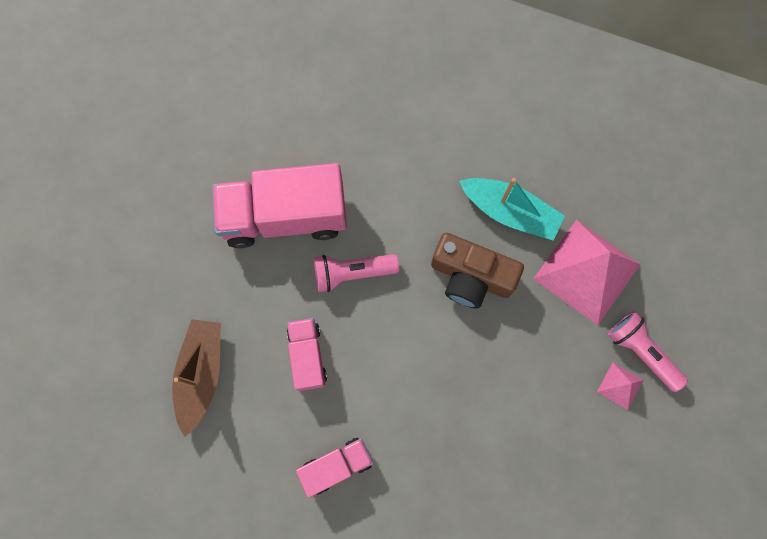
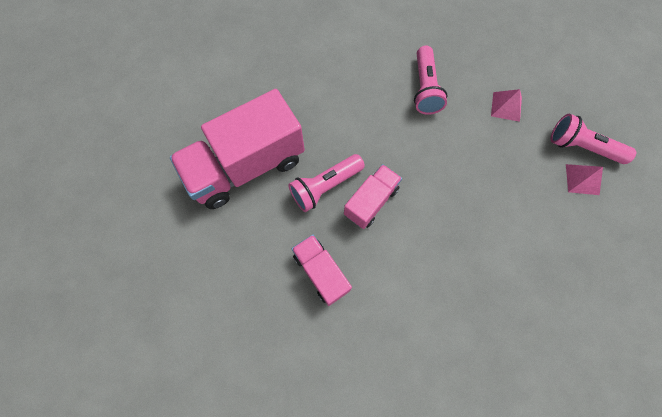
camera: 25 degrees left, 5 degrees down
(201, 374) = (232, 333): brown boat -> none
(336, 466) = (395, 357): pink truck -> pink truck (371, 201)
(471, 276) = (422, 148): brown camera -> none
(510, 212) = (425, 88): turquoise boat -> pink flashlight
(587, 271) = (506, 106): pink pyramid -> pink pyramid, size x0.43

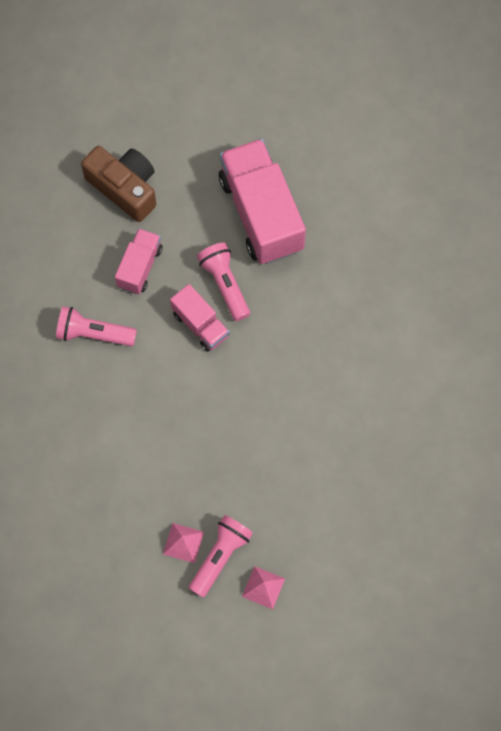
camera: 100 degrees right, 0 degrees up
(232, 307) = (124, 188): none -> brown camera
(321, 272) = (140, 267): pink truck -> pink truck turned 45 degrees counterclockwise
(425, 88) = (323, 408): pink flashlight -> pink flashlight (93, 333)
(506, 106) = (285, 491): pink pyramid -> pink pyramid (263, 587)

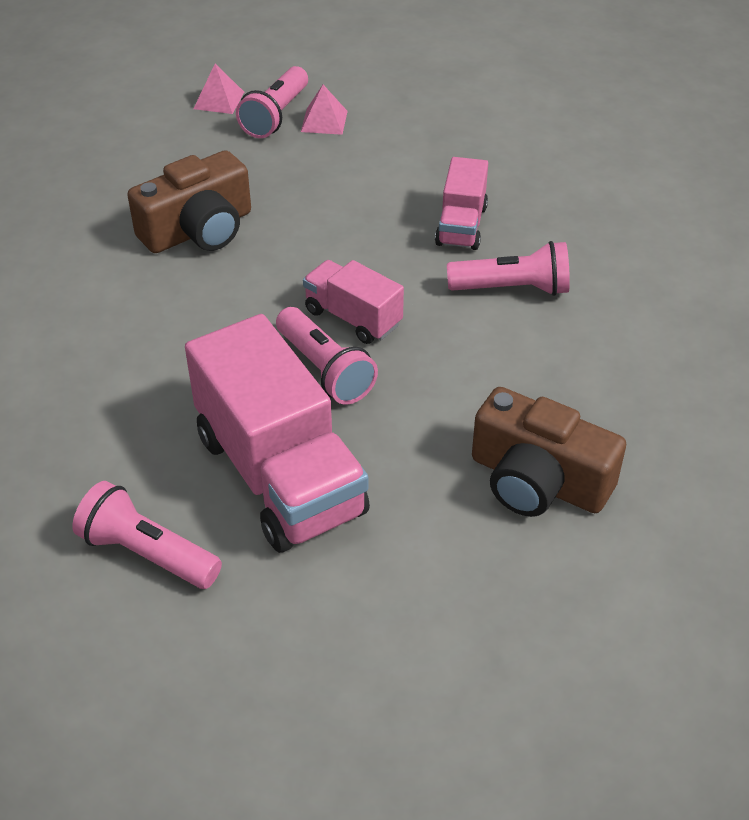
camera: 170 degrees right, 25 degrees down
(140, 267) = (471, 374): pink truck -> pink truck (461, 226)
(291, 426) = (199, 230): none -> brown camera
(334, 177) = (147, 553): none -> pink flashlight

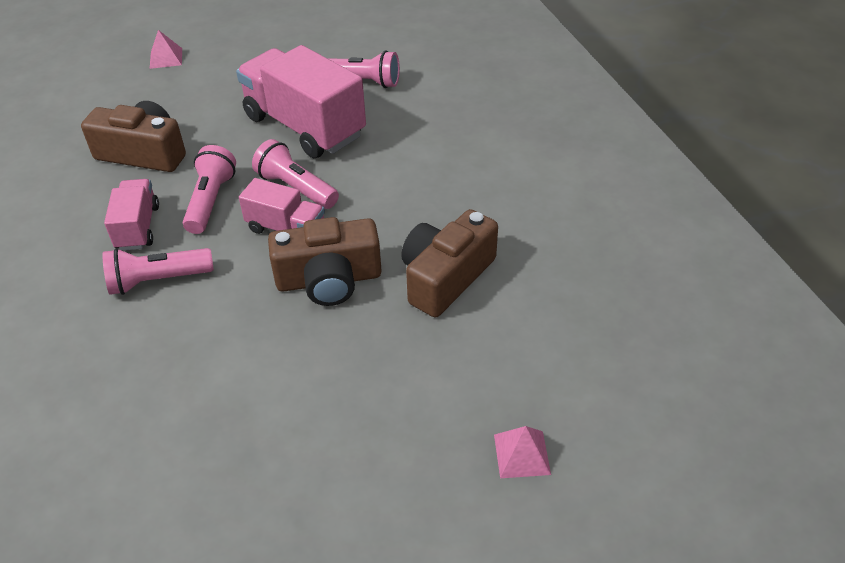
camera: 165 degrees right, 0 degrees up
(275, 116) = (442, 443): pink flashlight -> pink flashlight (211, 201)
(322, 252) = (329, 279): none -> brown camera
(324, 121) = (383, 448): pink pyramid -> pink pyramid (166, 58)
(461, 226) = (207, 335): pink truck -> pink truck (138, 227)

